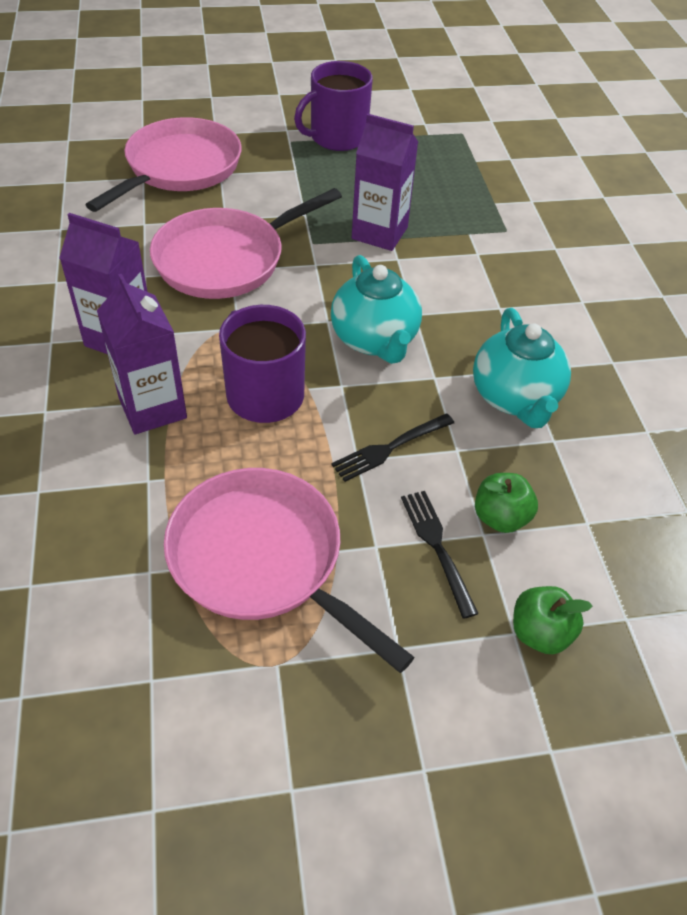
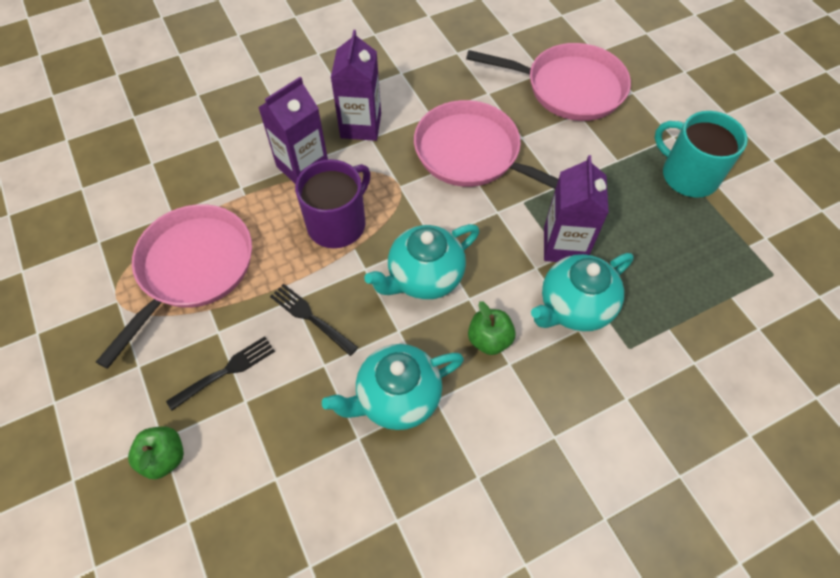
camera: 75 degrees right, 10 degrees up
(337, 137) = (688, 175): purple mug -> turquoise mug
(452, 248) = (574, 307): none -> turquoise teapot
(500, 517) = (264, 410): green apple -> green apple (489, 339)

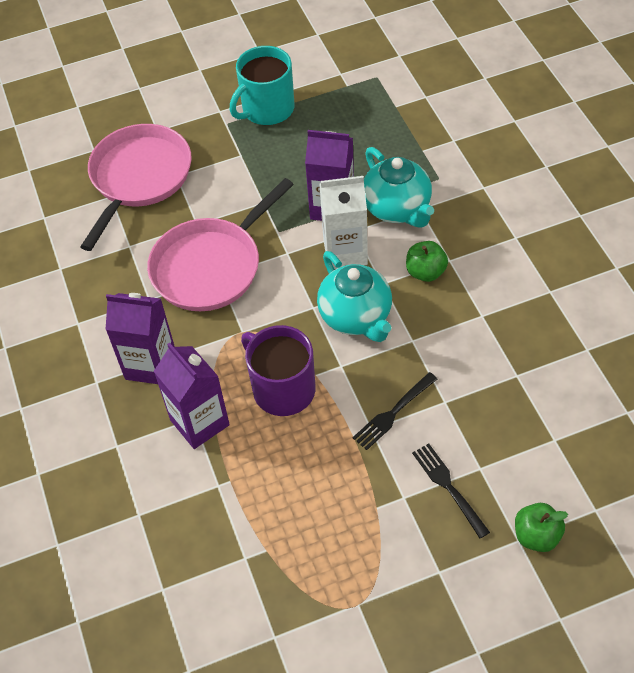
camera: 80 degrees left, 5 degrees down
(192, 269) = (324, 528): pink pan -> none
(397, 398) = (479, 344): turquoise teapot -> none
(506, 261) = (345, 252): none -> white carton

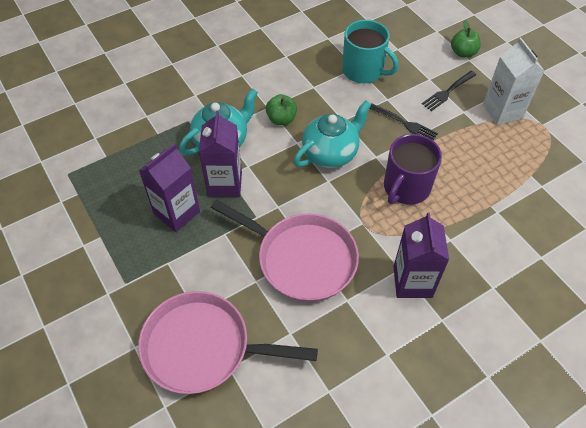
camera: 105 degrees left, 0 degrees up
(199, 422) = (452, 234): purple carton -> purple carton (177, 212)
(267, 109) = (106, 252): turquoise mug -> turquoise mug (364, 71)
(345, 252) = (270, 168): white carton -> white carton (502, 111)

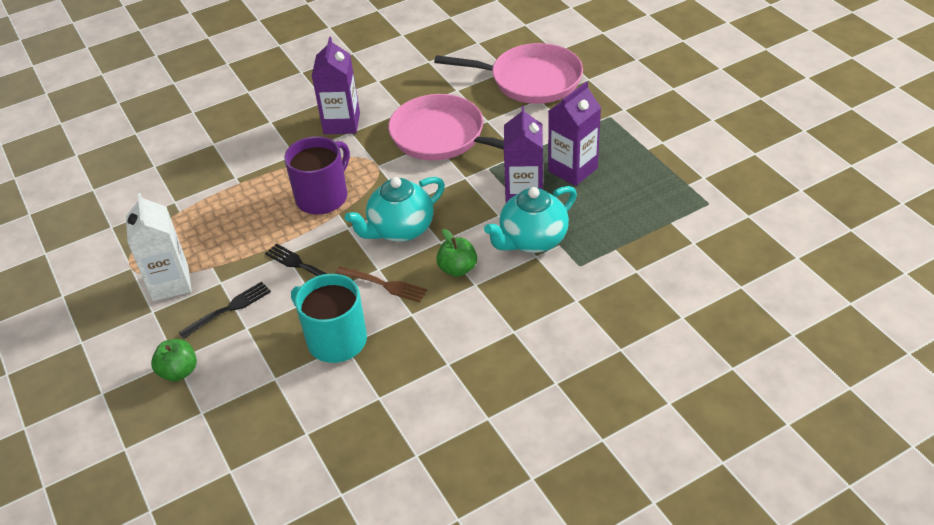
camera: 175 degrees left, 10 degrees down
(337, 108) = (383, 284): none -> brown fork

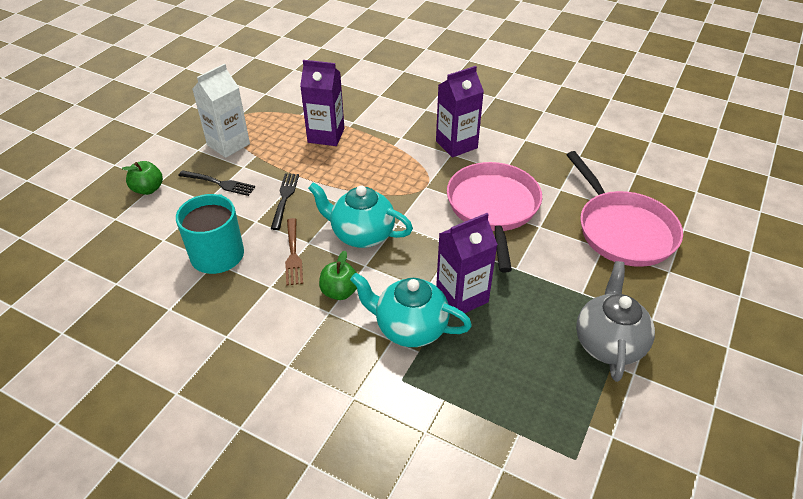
camera: 55 degrees right, 0 degrees up
(323, 197) = (366, 174): purple mug -> none
(572, 169) = (528, 316): purple carton -> purple carton (326, 135)
(628, 141) = (608, 343): none -> grey teapot

